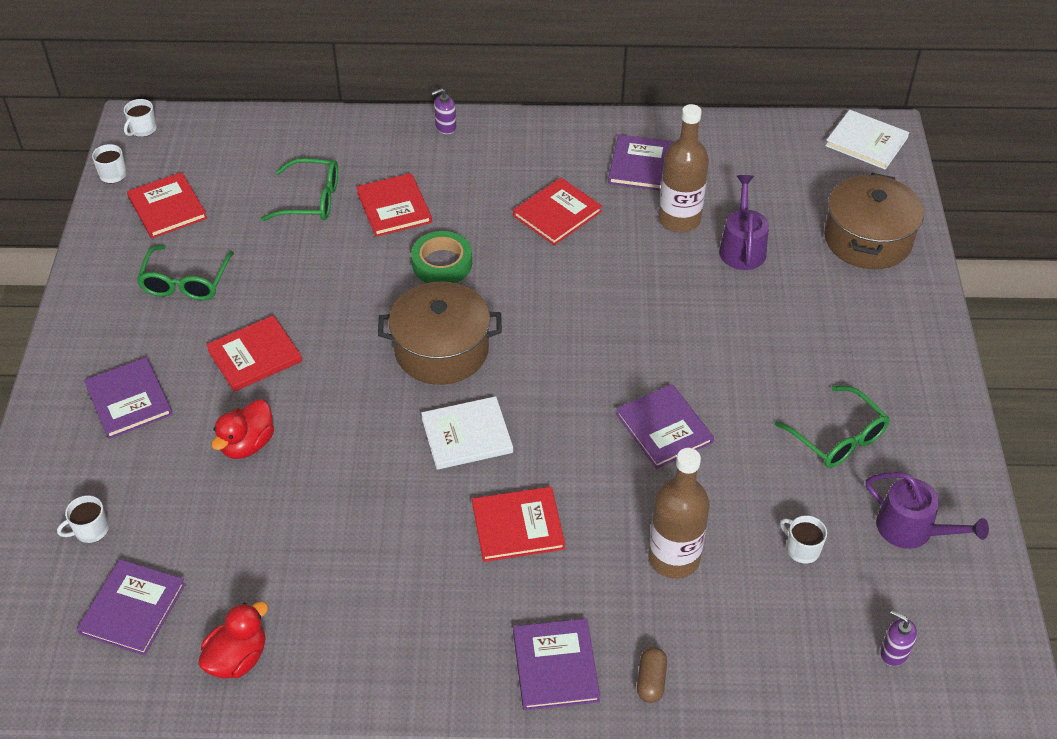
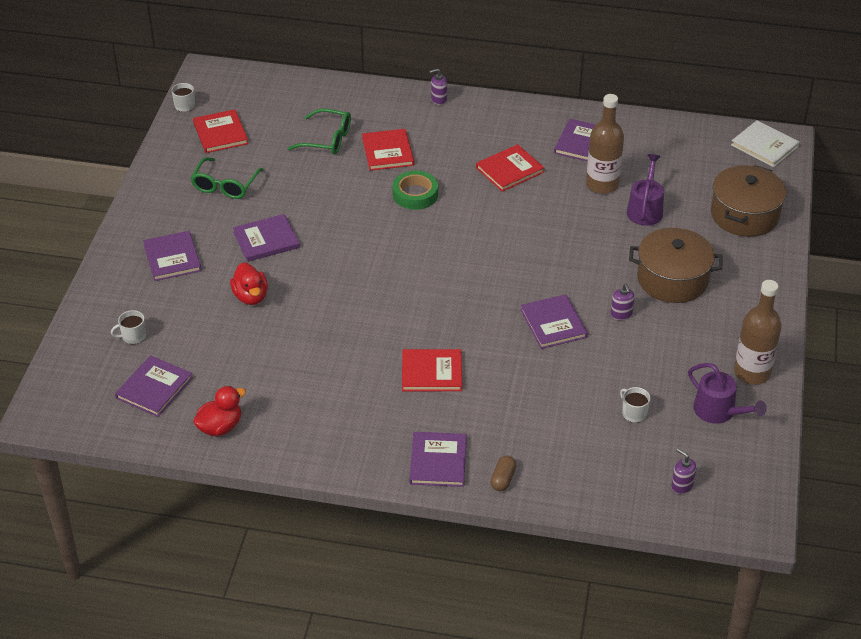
camera: 10 degrees right, 5 degrees down
(143, 129) = (211, 76): white mug -> none
(247, 444) = (251, 296): red duck -> red duck turned 60 degrees counterclockwise
(254, 356) = (266, 240): red book -> purple book
(441, 350) = (402, 252): brown pot -> brown pot (672, 279)
(467, 435) = (408, 310): white book -> none
(674, 558) = (539, 407): brown bottle -> brown bottle (752, 372)
(749, 402) = (621, 314): none -> purple soap dispenser
(838, 438) = (681, 346): green glasses -> none

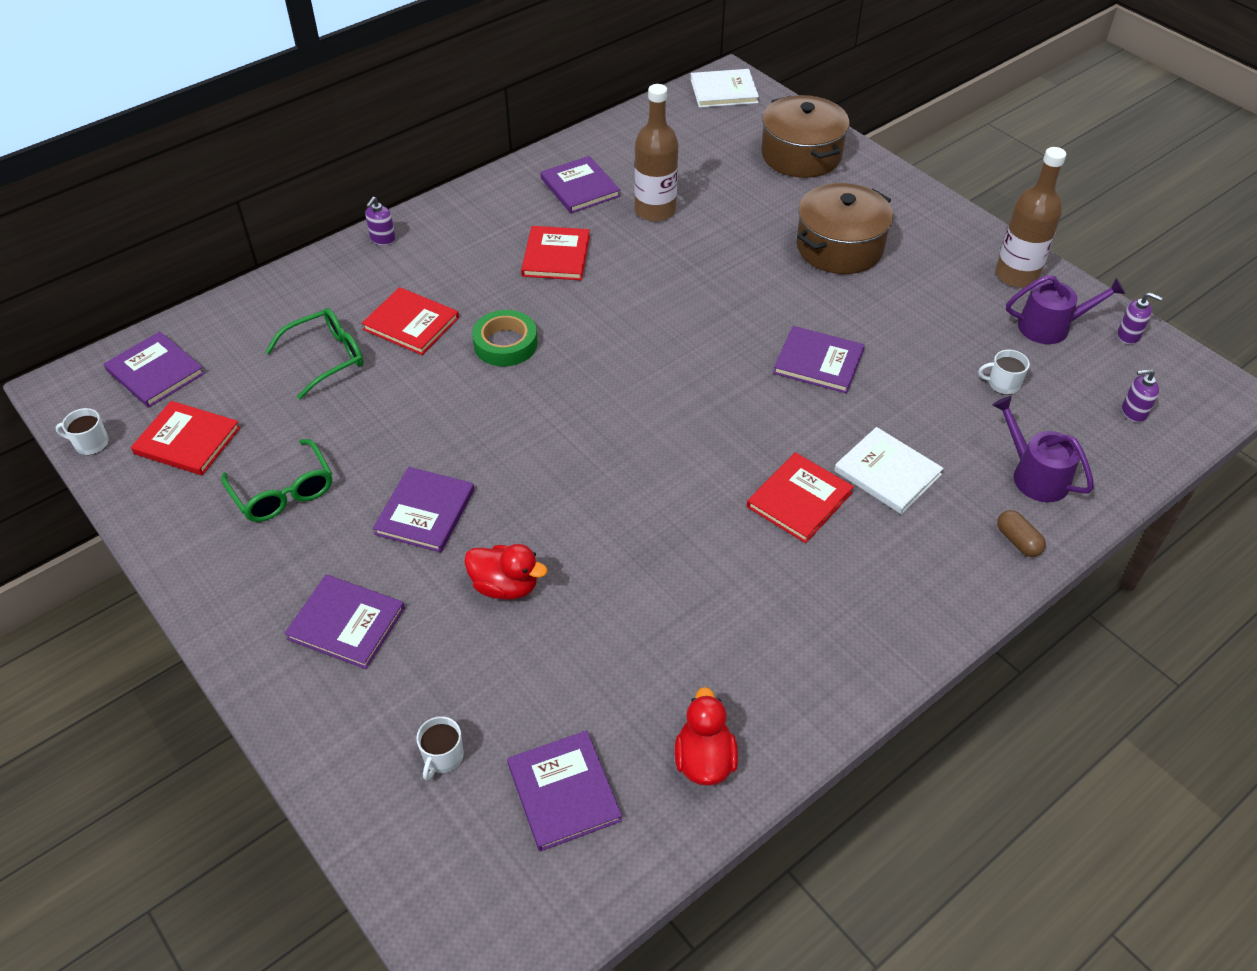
camera: 50 degrees left, 5 degrees up
(438, 461) = (945, 579): purple book -> purple book (155, 372)
(494, 398) = (887, 473): none -> white book
(621, 314) = (853, 308): purple soap dispenser -> purple soap dispenser (1128, 335)
(645, 209) = (723, 206): purple watering can -> purple watering can (1035, 475)

